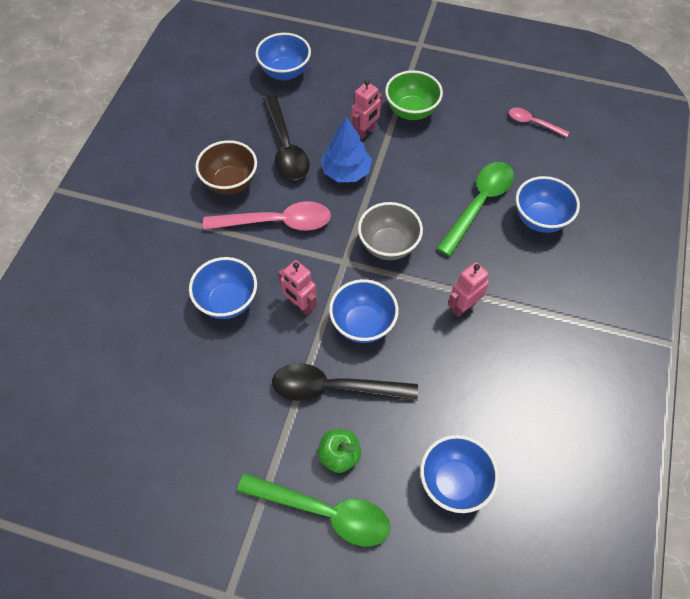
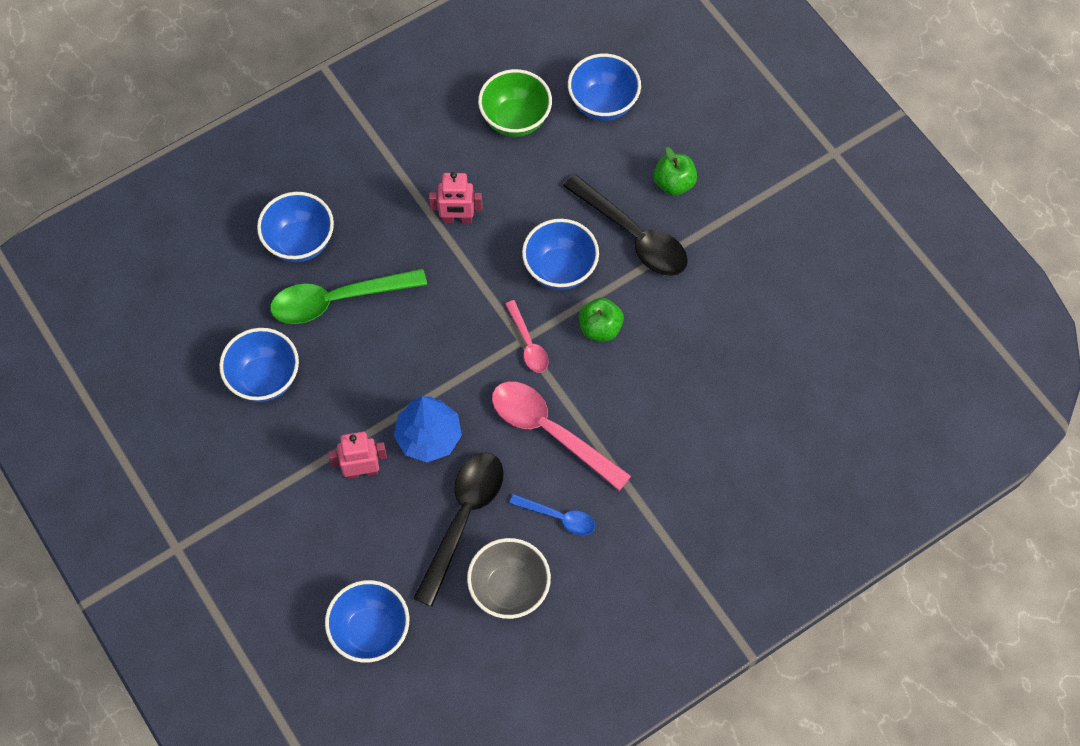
camera: 140 degrees left, 5 degrees up
(227, 301) = (664, 382): blue bowl -> blue bowl (264, 379)
(230, 182) = (559, 517): brown bowl -> blue spoon
(300, 305) = (600, 328): pink robot -> green apple
(325, 512) = (718, 154): green spoon -> none
(388, 245) = (466, 324): grey bowl -> grey bowl (509, 589)
(411, 111) = (286, 459): green bowl -> green bowl (515, 119)
(533, 123) = (181, 344): pink spoon -> pink spoon (528, 344)

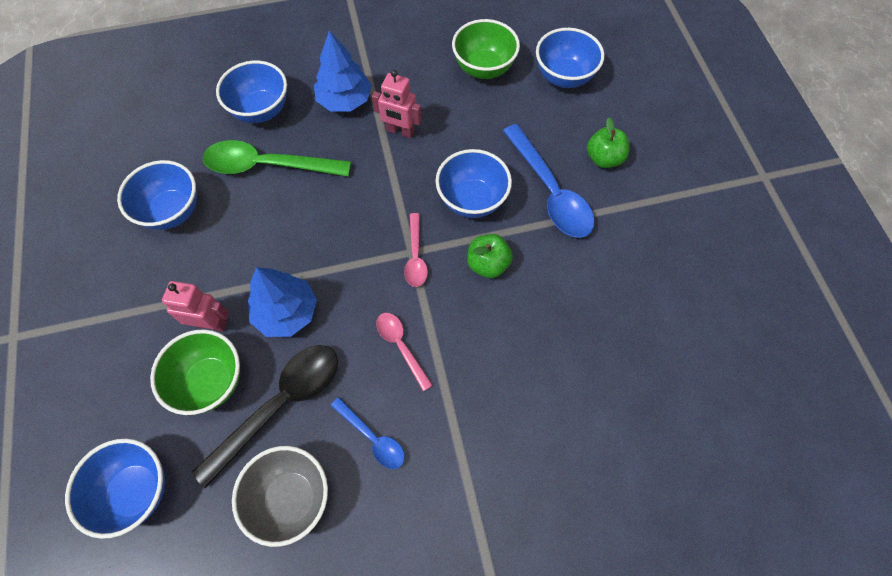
camera: 20 degrees right, 0 degrees up
(384, 203) = (345, 100): none -> blue tree
(389, 521) = (210, 382): none -> green bowl
(549, 431) = (400, 346): pink spoon -> pink spoon, size x0.54
(633, 236) = (550, 192): black spoon -> blue spoon

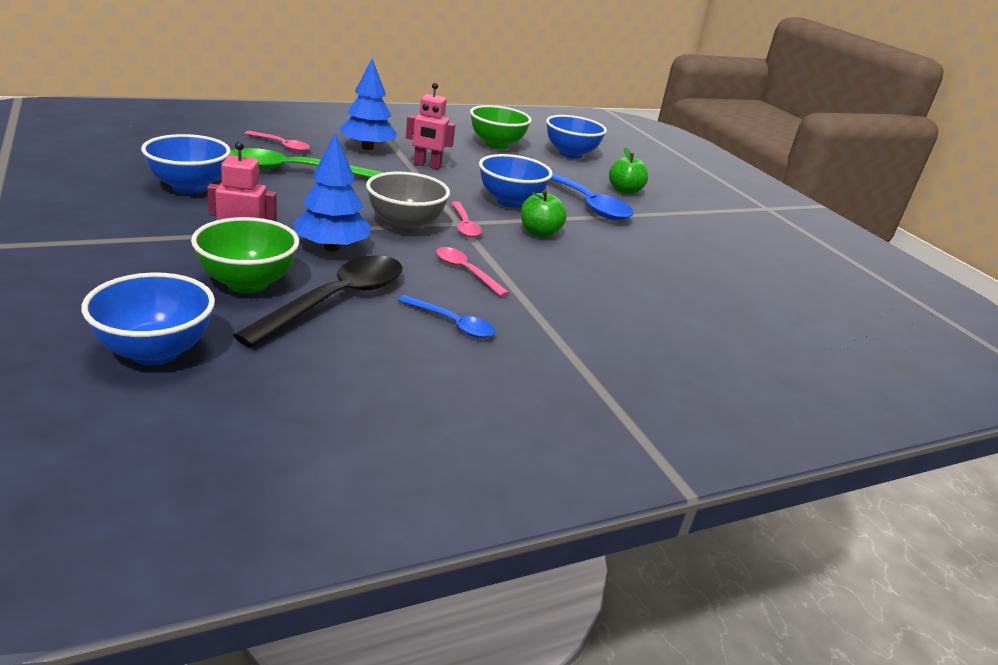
camera: 15 degrees left, 35 degrees down
(261, 110) = (281, 145): blue bowl -> pink spoon
(291, 498) = (363, 360): grey bowl -> grey bowl (405, 225)

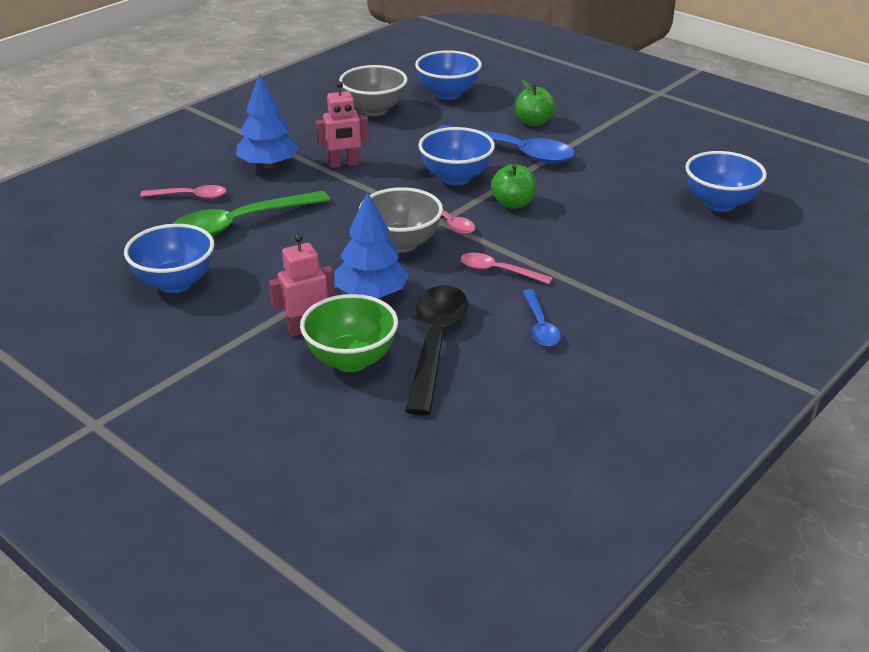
camera: 20 degrees left, 5 degrees up
(155, 351) = (363, 451): blue bowl -> blue bowl (719, 203)
(452, 323) = (540, 326): blue spoon -> blue spoon turned 75 degrees clockwise
(496, 144) = (374, 110): green bowl -> grey bowl

